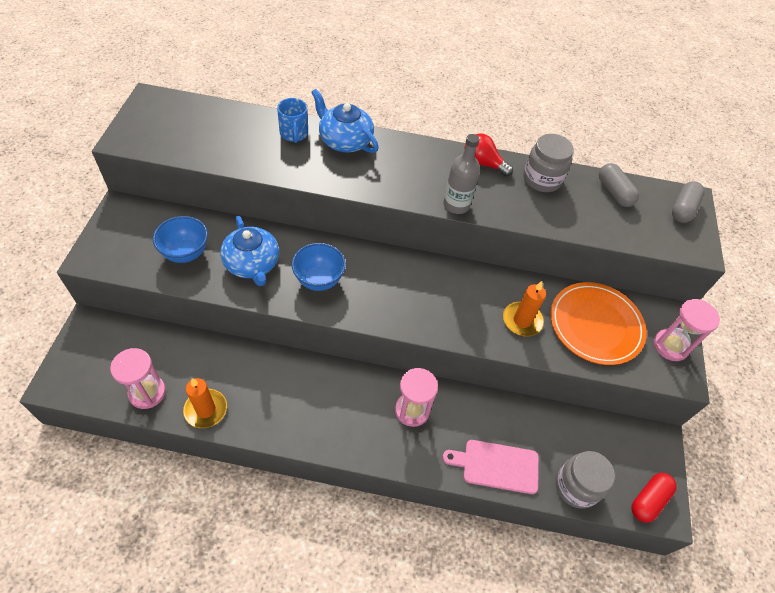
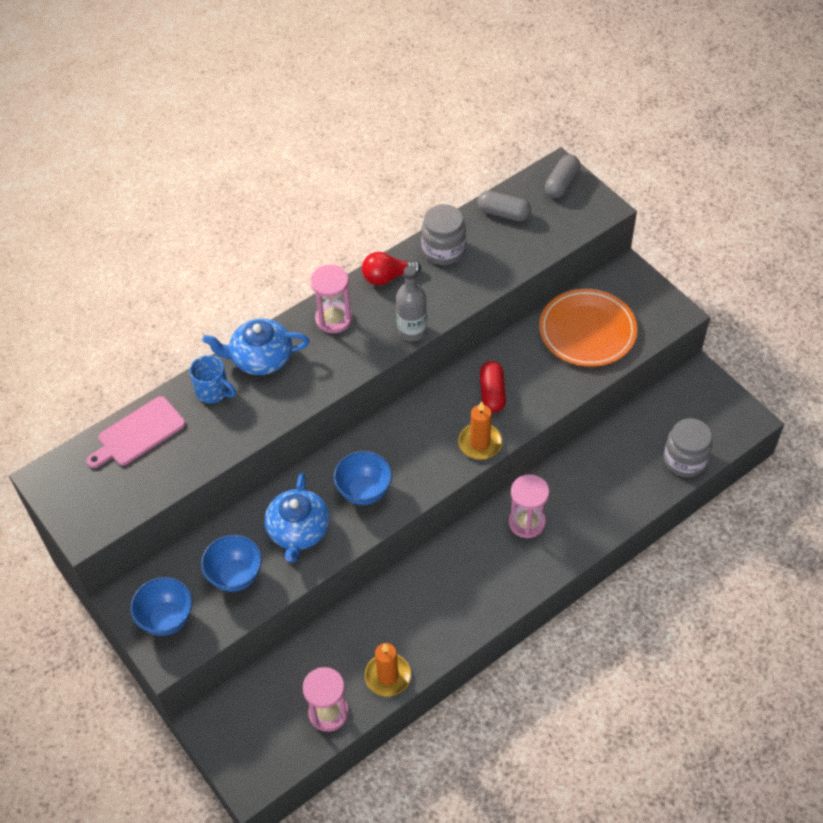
camera: 40 degrees left, 0 degrees up
(122, 238) = (167, 618): none -> blue bowl
(252, 264) = (298, 531): blue teapot -> blue teapot turned 75 degrees clockwise
(496, 466) = (623, 500): pink cutting board -> pink cutting board (138, 433)
(522, 320) = (538, 376): orange candle -> orange candle (480, 443)
(648, 500) = (734, 423): red capsule -> red capsule (492, 393)
(670, 346) = (648, 298): pink hourglass -> pink hourglass (334, 319)
(682, 209) = (561, 184): grey capsule -> grey capsule turned 45 degrees clockwise

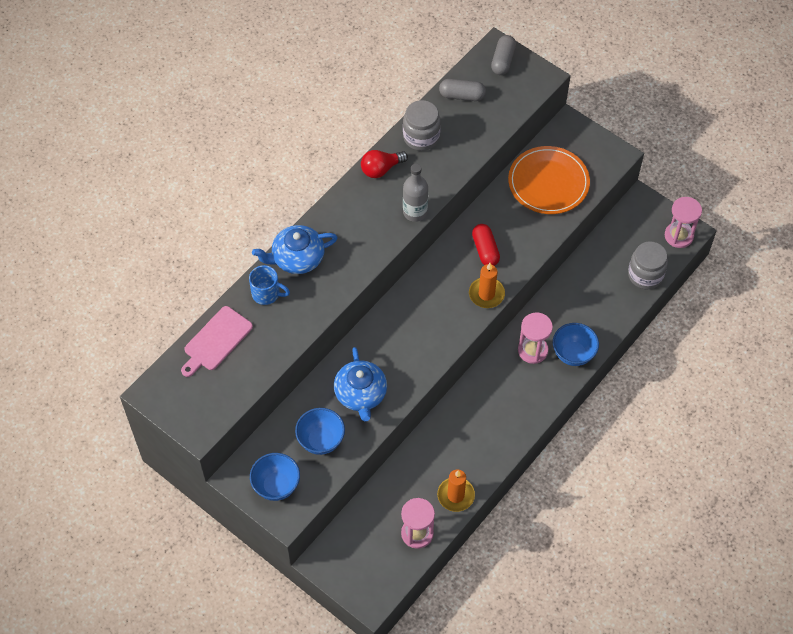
camera: 15 degrees left, 5 degrees up
(334, 319) = (347, 213): pink hourglass -> pink hourglass (678, 236)
(364, 491) = (404, 351): blue bowl -> blue bowl (573, 354)

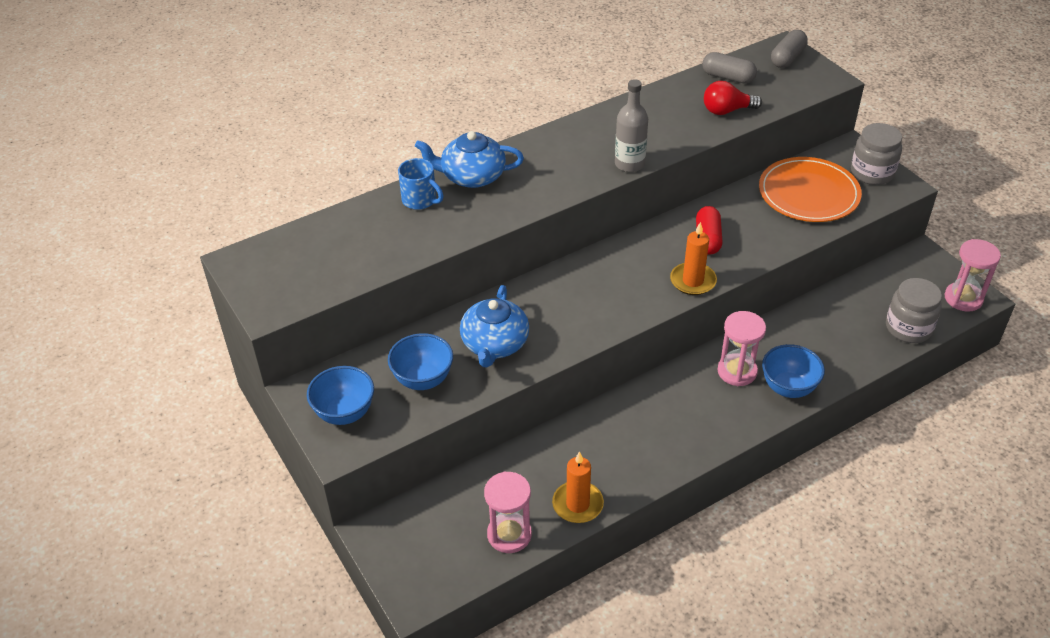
camera: 20 degrees right, 15 degrees down
(216, 341) = (338, 230): pink cutting board -> none
(381, 169) = (607, 120): red light bulb -> red light bulb (727, 111)
(421, 137) = (665, 102): grey jar -> grey jar (872, 173)

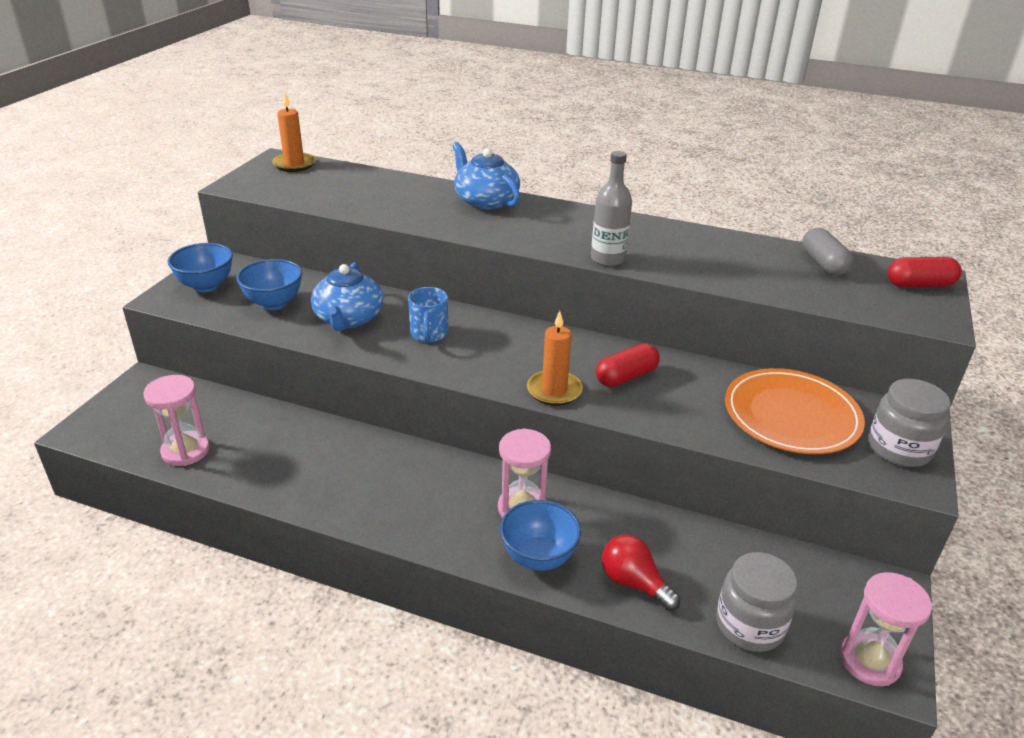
camera: 50 degrees right, 10 degrees down
(420, 200) = (427, 192): blue mug -> blue mug (429, 334)
(494, 344) = (348, 319): blue teapot -> blue teapot turned 60 degrees counterclockwise
(577, 504) = (250, 475): orange candle -> orange candle (294, 164)
(727, 111) = (771, 280): red light bulb -> red light bulb (634, 583)
(787, 58) = (919, 285): grey capsule -> red capsule

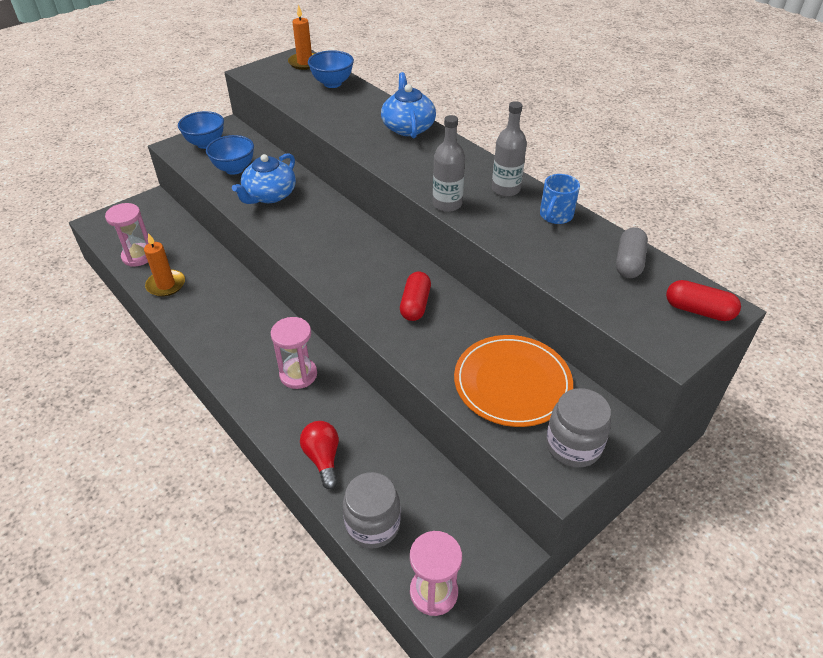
camera: 30 degrees right, 10 degrees up
(429, 334) = (310, 224): blue mug -> blue mug (555, 216)
(538, 557) = (278, 413): blue bowl -> blue bowl (332, 83)
(554, 390) = (353, 297): orange candle -> orange candle (166, 285)
(626, 377) = (415, 305): red capsule -> red capsule turned 75 degrees counterclockwise
(647, 232) = (505, 189): none -> grey bottle

